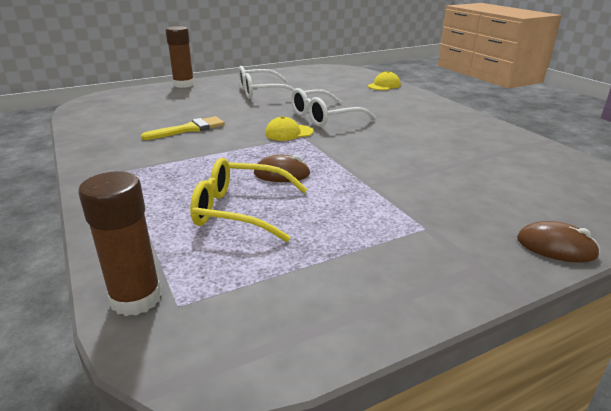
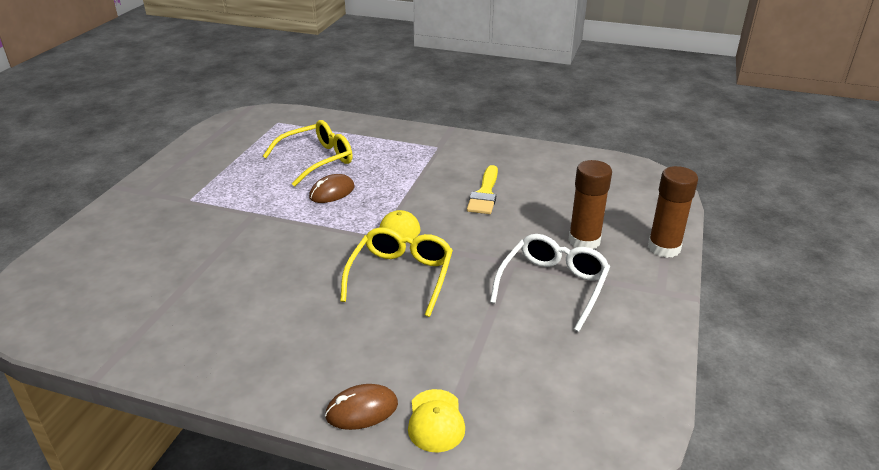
camera: 135 degrees right, 5 degrees up
(136, 298) = (298, 116): brown glue stick -> brown glue stick (584, 241)
(324, 117) = (401, 276): white glasses -> yellow glasses
(556, 247) = (95, 223): brown mouse -> brown mouse (361, 410)

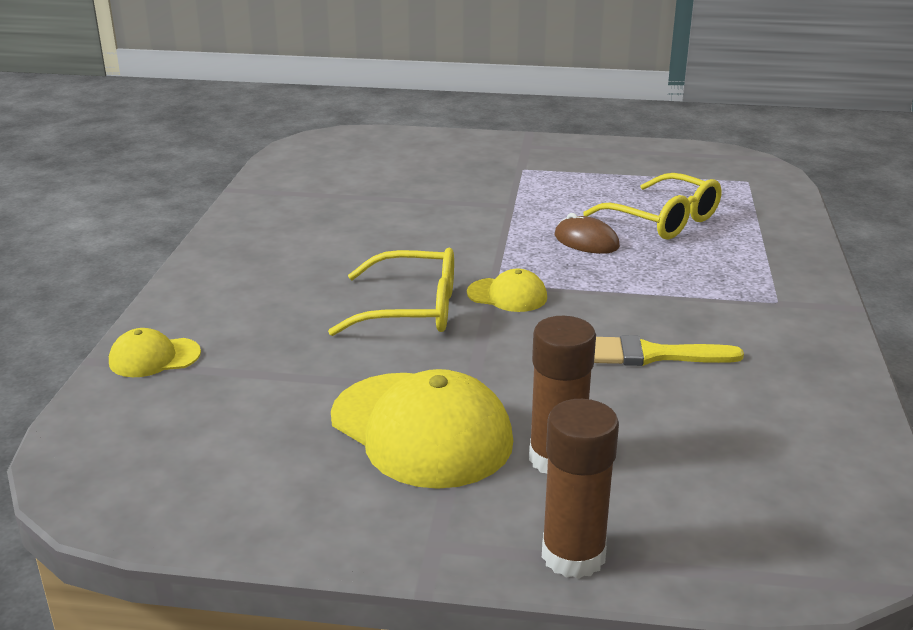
camera: 80 degrees right, 5 degrees down
(361, 410) = (175, 313): brown mouse -> none
(553, 286) = (421, 430): white glasses -> yellow cap

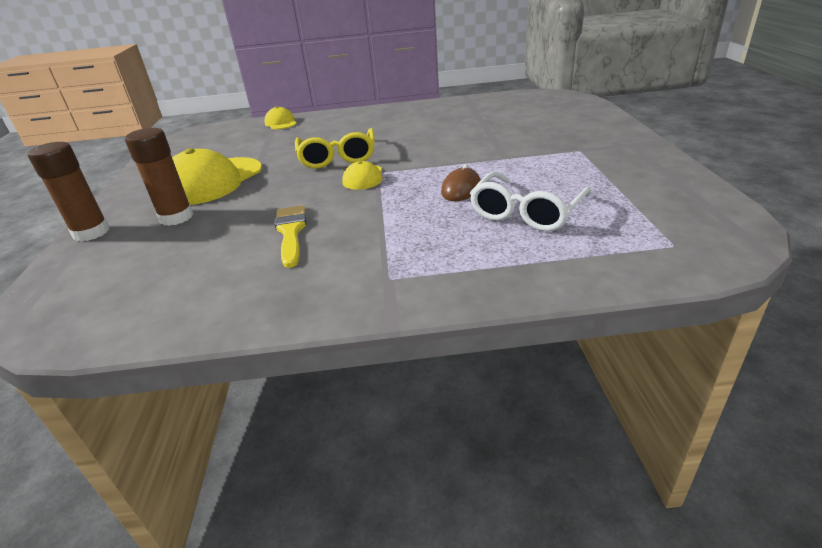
camera: 80 degrees right, 5 degrees up
(663, 220) = (526, 212): yellow glasses -> white glasses

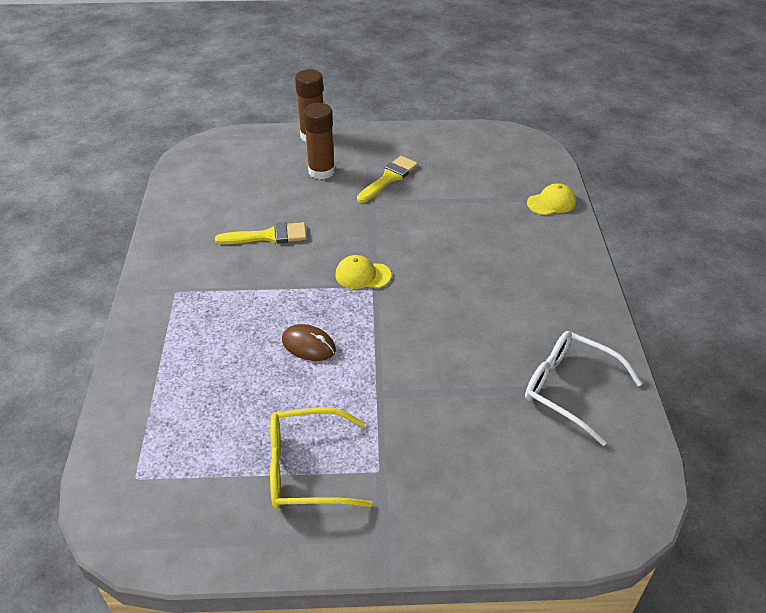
camera: 90 degrees right, 10 degrees up
(212, 181) = (389, 178): yellow cap -> yellow brush
(337, 157) = (422, 255): yellow glasses -> yellow glasses (306, 469)
(526, 212) = (239, 386): white glasses -> white glasses (569, 389)

